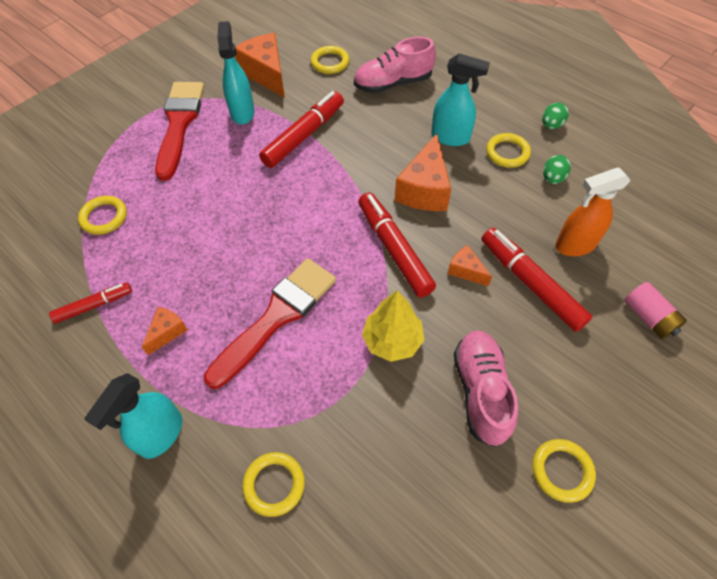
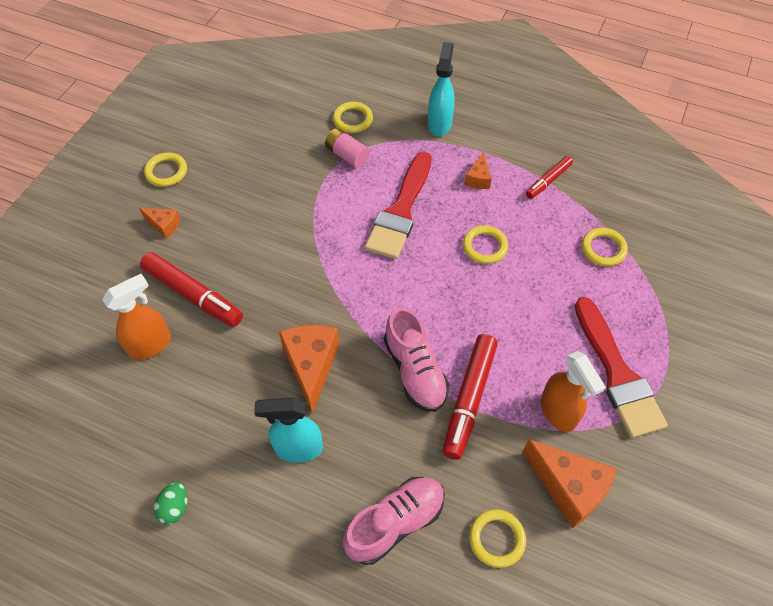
camera: 160 degrees right, 0 degrees up
(242, 112) = (558, 412): turquoise spray bottle -> orange spray bottle
(392, 340) = (302, 218): yellow tree -> none
(394, 249) = (324, 293): red marker -> none
(466, 271) = (253, 290): orange cheese -> orange cheese (164, 225)
(481, 391) = (227, 202): pink shoe -> pink shoe (415, 371)
(507, 153) = (227, 444): yellow ring -> yellow ring (484, 246)
(552, 178) = (173, 421): green egg -> none
(649, 317) = (88, 292): pink battery -> pink battery (347, 155)

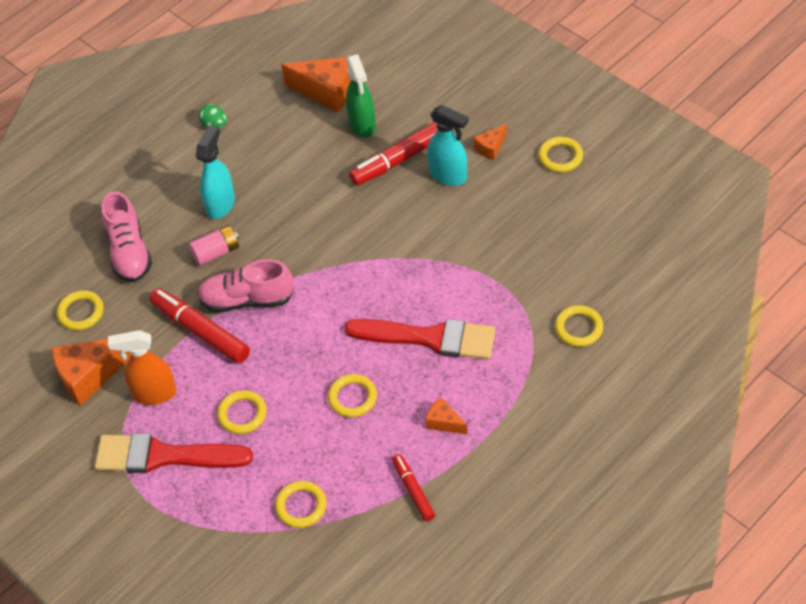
camera: 115 degrees right, 5 degrees down
(151, 345) = (362, 125): orange spray bottle -> green spray bottle
(311, 366) = (289, 228): orange cheese -> orange cheese (326, 91)
(347, 155) = (526, 310): pink battery -> pink battery (216, 252)
(401, 211) = (429, 338): red brush -> red brush turned 150 degrees clockwise
(439, 124) = (541, 411): turquoise spray bottle -> turquoise spray bottle (448, 176)
(542, 325) = (242, 414): none -> yellow ring

